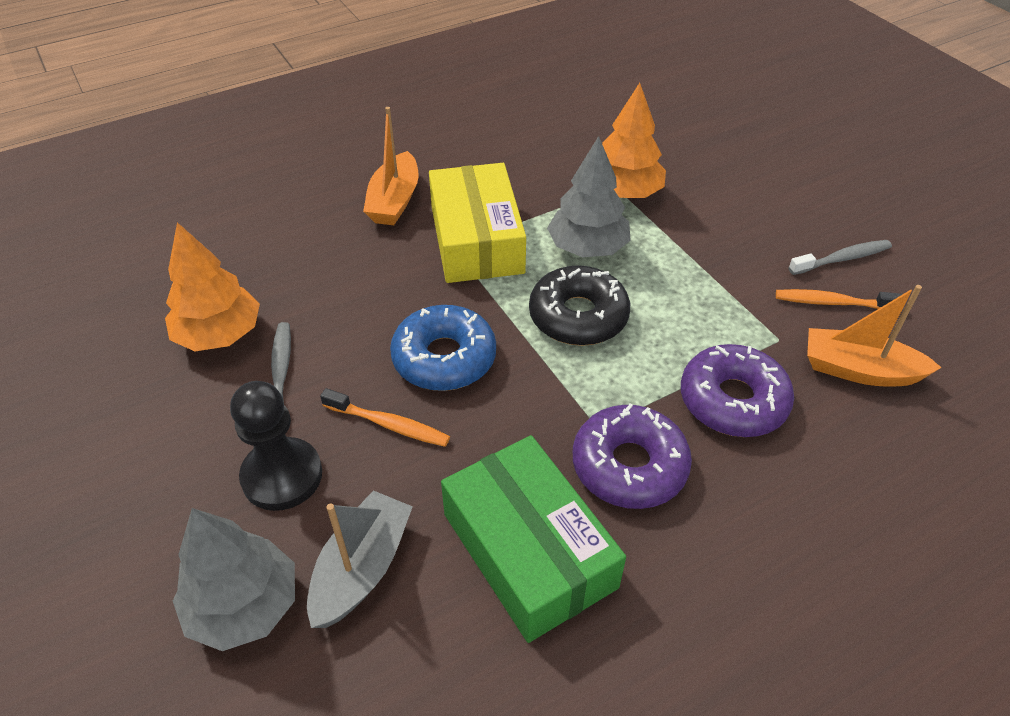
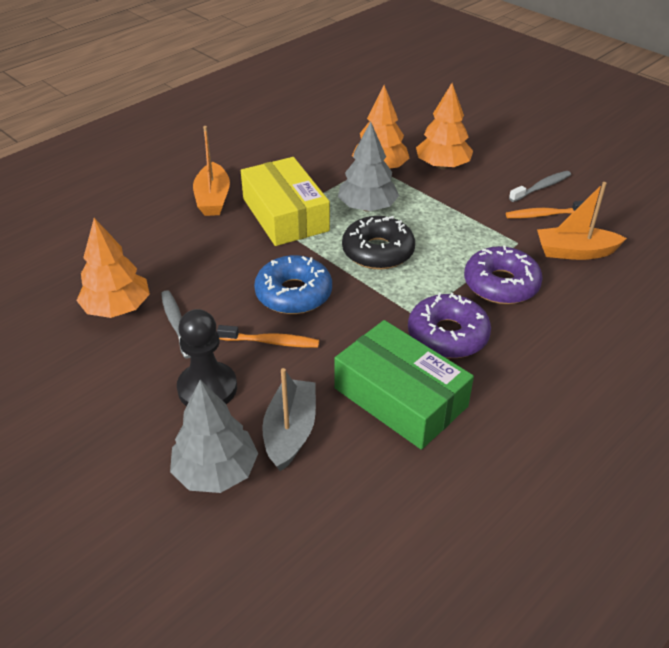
camera: 15 degrees left, 5 degrees down
(711, 203) = (442, 166): none -> orange tree

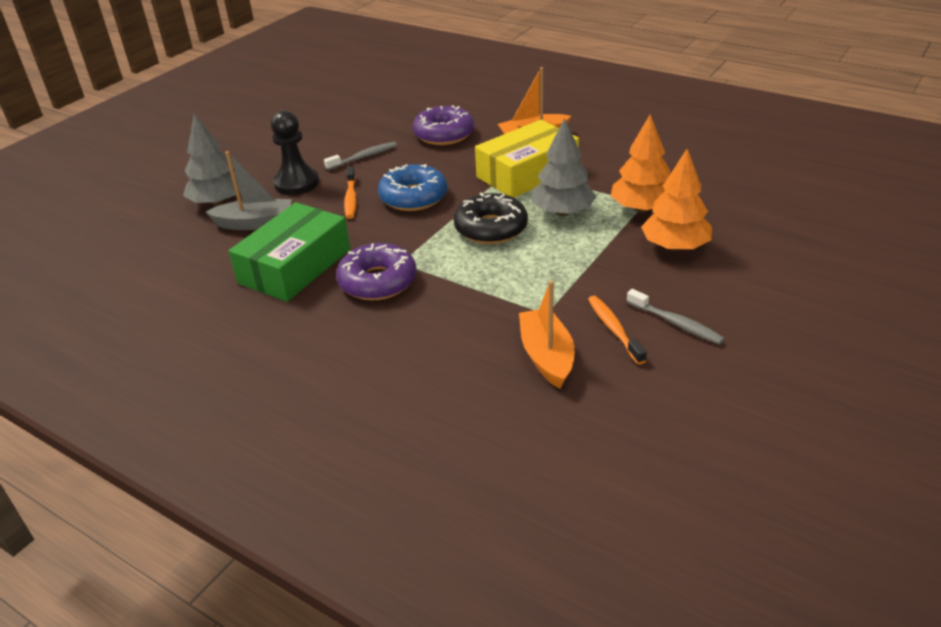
camera: 80 degrees right, 5 degrees down
(117, 308) = (375, 133): orange tree -> none
(501, 284) = (465, 306): purple donut -> purple donut (444, 134)

